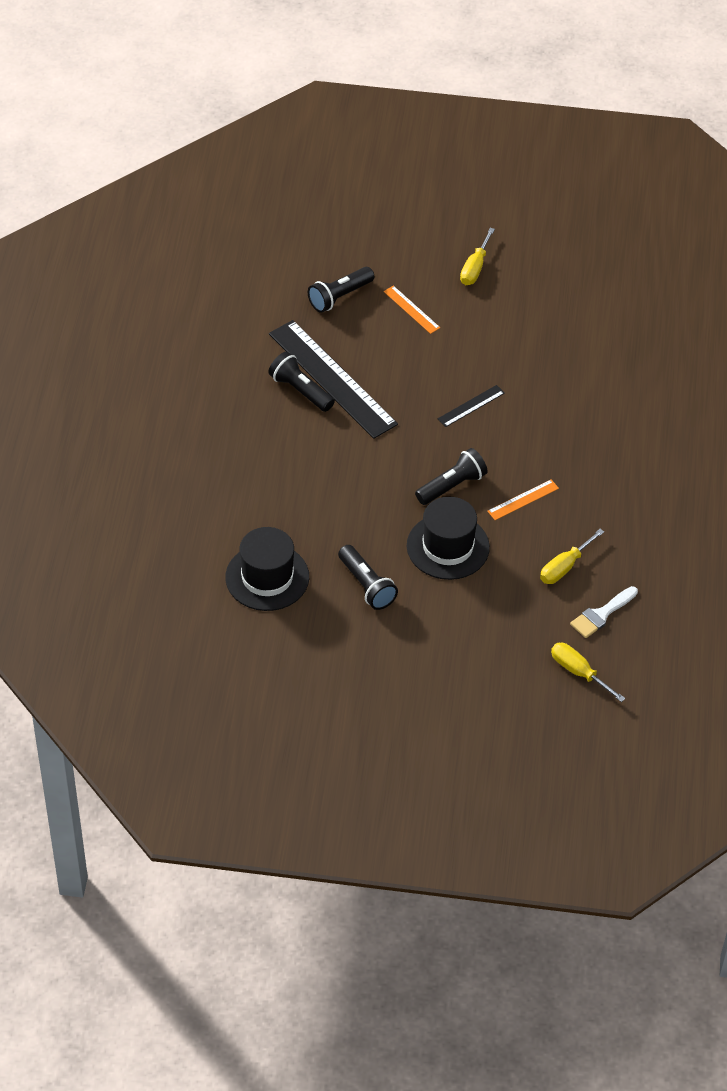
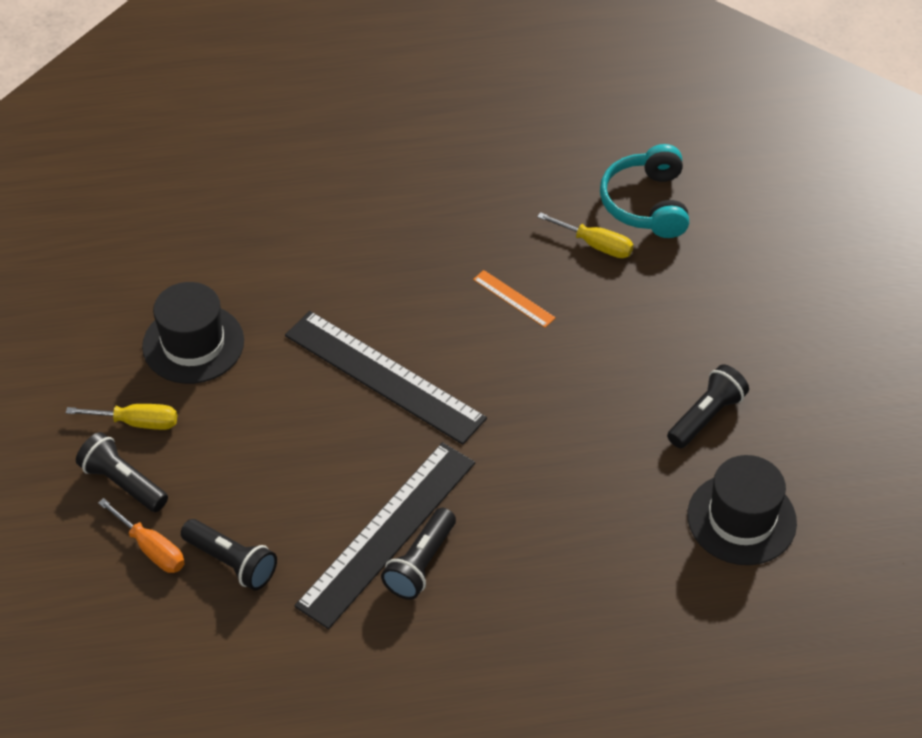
camera: 105 degrees left, 0 degrees up
(365, 260) = (151, 549): none -> orange screwdriver
(411, 309) = (233, 474): orange ruler -> none
(448, 546) = (613, 353): black hat -> black hat (193, 344)
(452, 486) = (520, 368): black flashlight -> black flashlight (123, 483)
(471, 406) = (384, 376): black ruler -> black ruler, size x2.31
(578, 672) = (731, 209): yellow screwdriver -> none
(601, 614) = (646, 204): white brush -> turquoise headphones

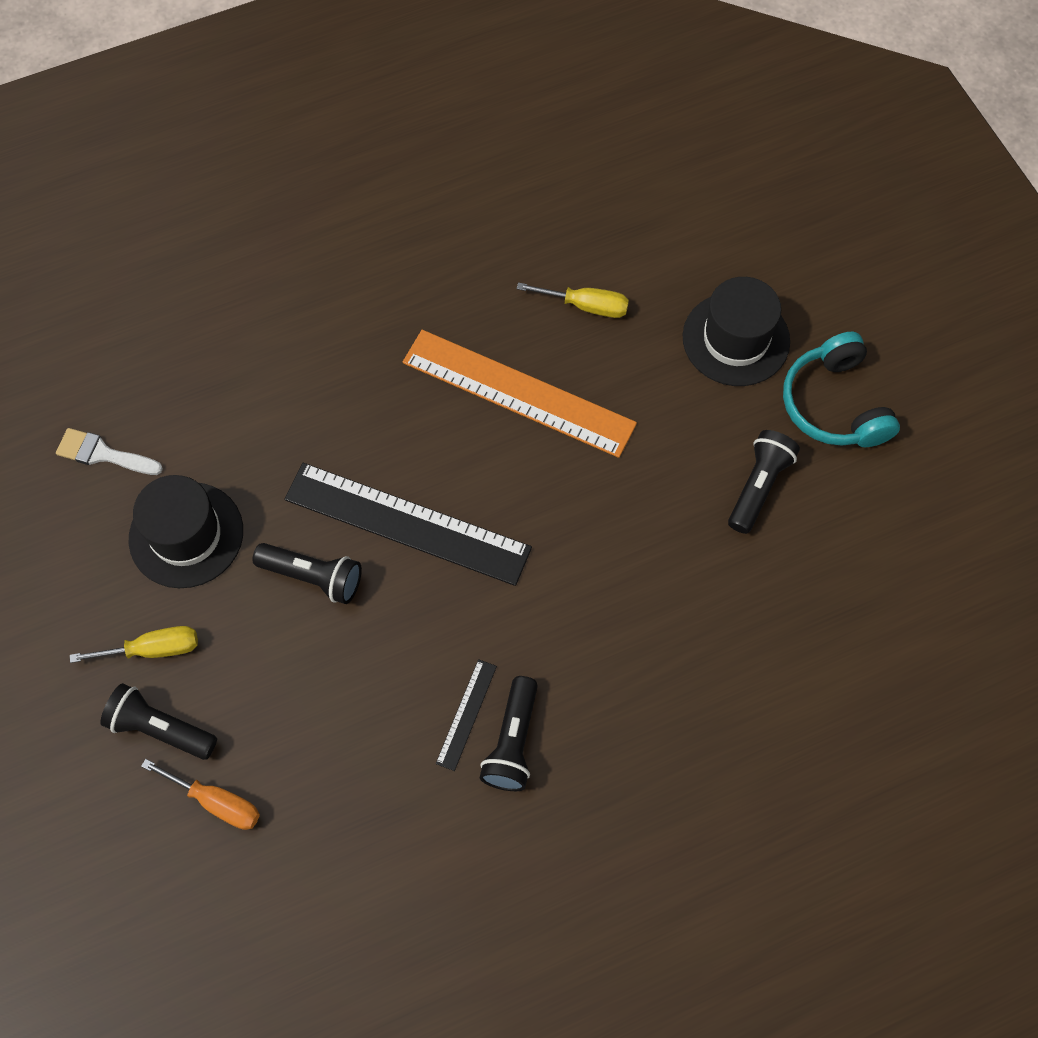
camera: 15 degrees left, 15 degrees up
(144, 269) = (103, 454): none -> white brush
(232, 562) = (310, 795): black flashlight -> black flashlight (313, 577)
(387, 533) = (466, 714): black ruler -> black ruler, size x0.43
(514, 299) = (518, 393): orange ruler -> orange ruler, size x2.31
(646, 204) = (625, 242): turquoise headphones -> turquoise headphones (834, 404)
(741, 519) = (828, 600): black hat -> black hat (736, 339)

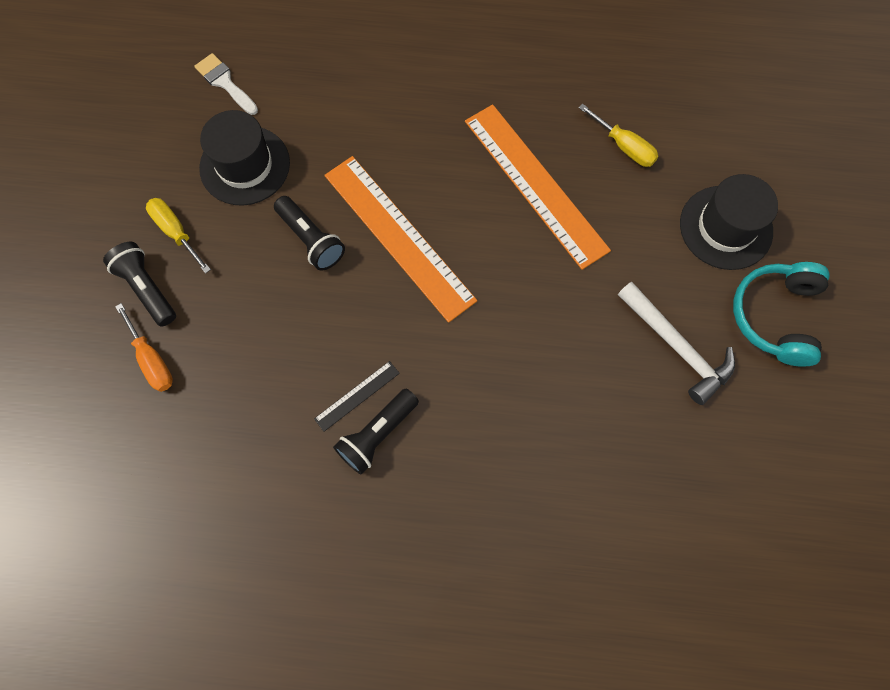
camera: 30 degrees right, 5 degrees up
(153, 649) = (176, 232): yellow screwdriver -> yellow screwdriver turned 150 degrees counterclockwise
(407, 523) = (399, 236): black ruler -> orange ruler
(758, 486) = (677, 347): black flashlight -> white hammer

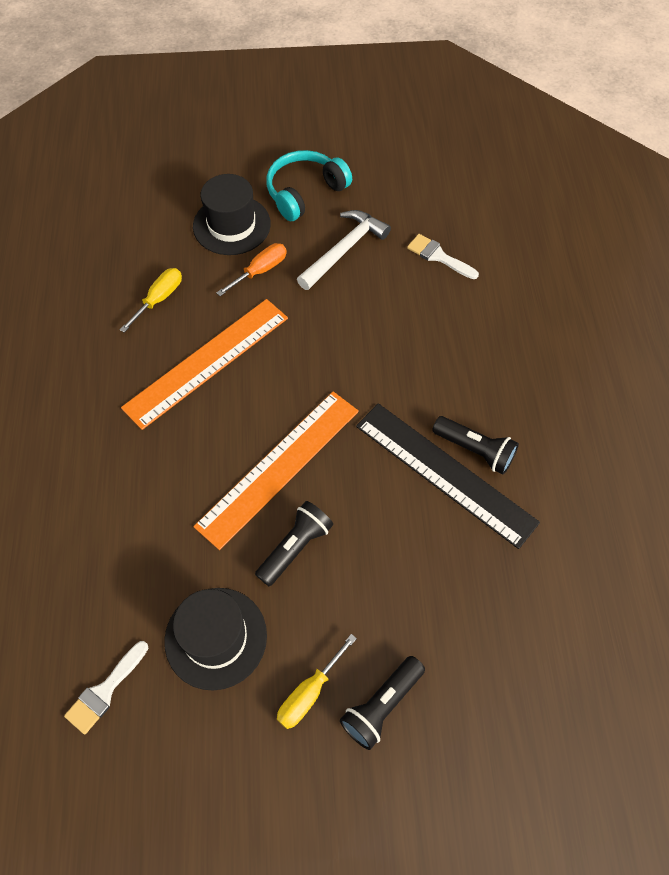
camera: 100 degrees left, 10 degrees down
(152, 360) = (459, 675): orange screwdriver -> orange screwdriver (260, 271)
(357, 396) = (444, 473): black ruler -> black ruler, size x2.31
(656, 459) = (438, 256): none -> white brush
(775, 316) = (305, 192): turquoise headphones -> turquoise headphones turned 135 degrees clockwise

